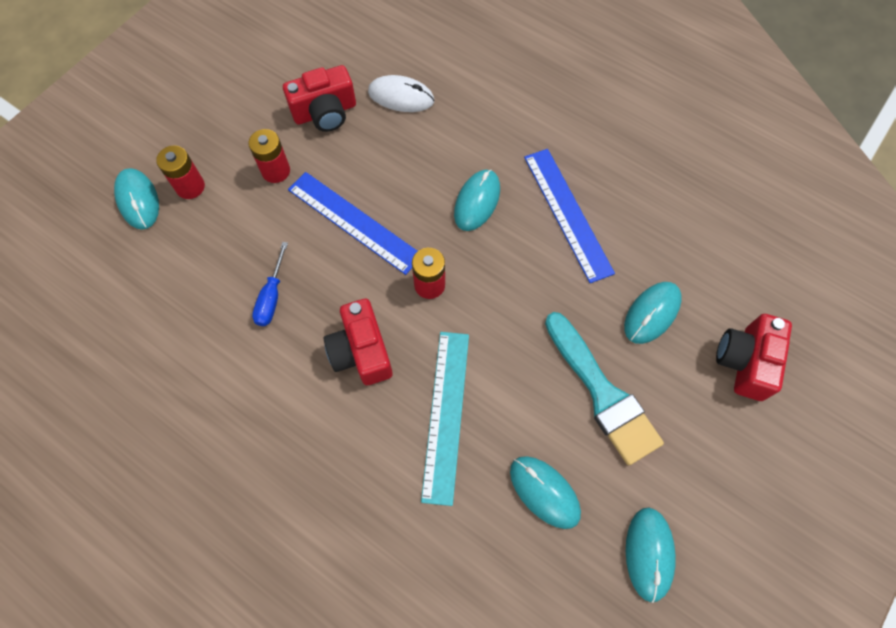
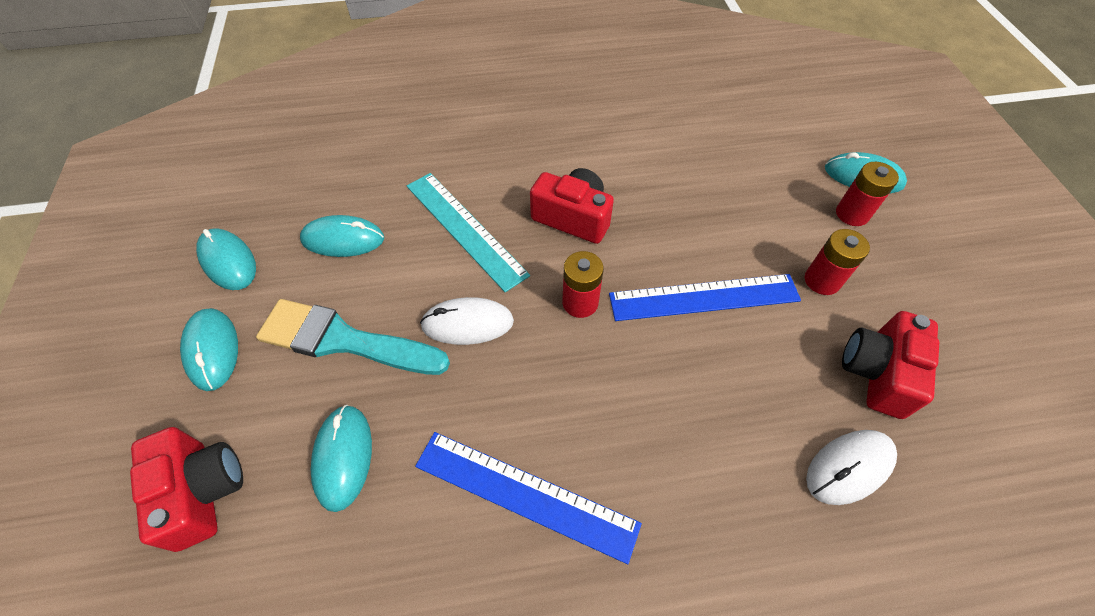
camera: 135 degrees right, 10 degrees down
(272, 297) = (681, 198): blue screwdriver -> none
(477, 201) = (628, 417): turquoise mouse -> turquoise mouse (212, 350)
(513, 334) = (467, 323): none -> white mouse

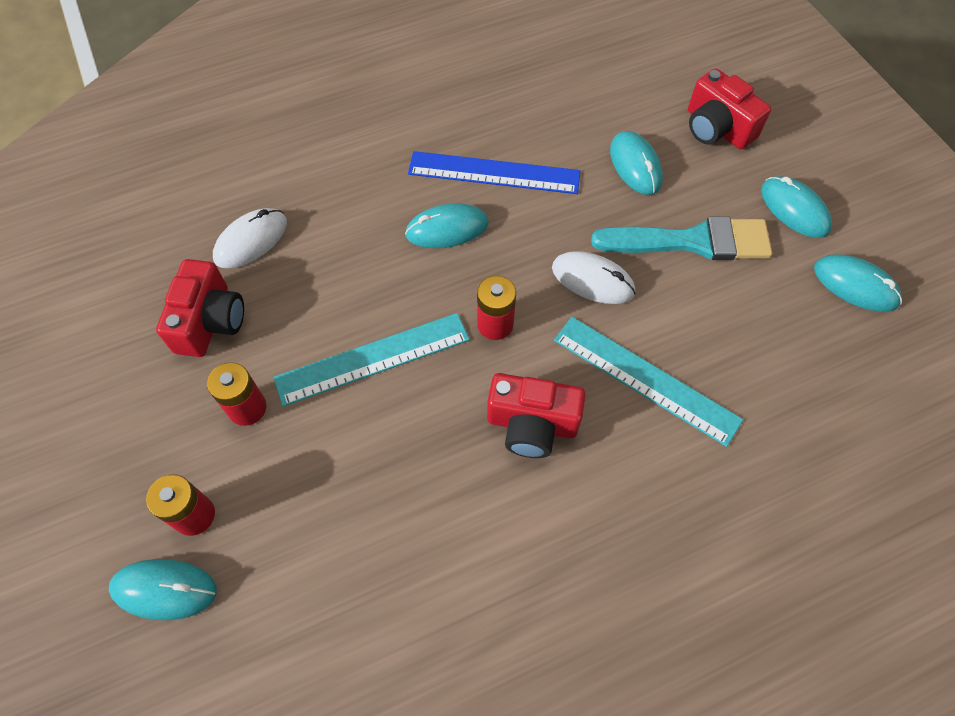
camera: 165 degrees right, 5 degrees up
(343, 239) = (764, 335): turquoise mouse -> turquoise mouse (447, 229)
(467, 323) = (592, 280): white mouse -> white mouse turned 45 degrees clockwise
(704, 297) = (373, 359): blue ruler -> turquoise ruler

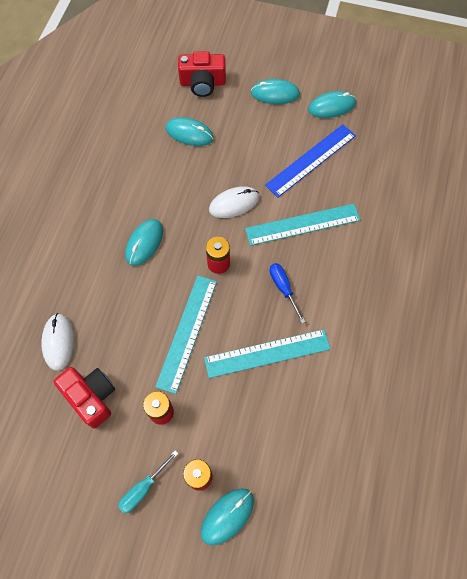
camera: 50 degrees left, 5 degrees up
(136, 461) = (143, 488): none -> turquoise screwdriver
(424, 472) = (267, 353): none -> turquoise ruler
(494, 173) = (132, 196): blue ruler -> blue ruler (311, 160)
(532, 424) = (283, 288): red camera -> blue screwdriver
(692, 241) = (252, 147): turquoise brush -> none

